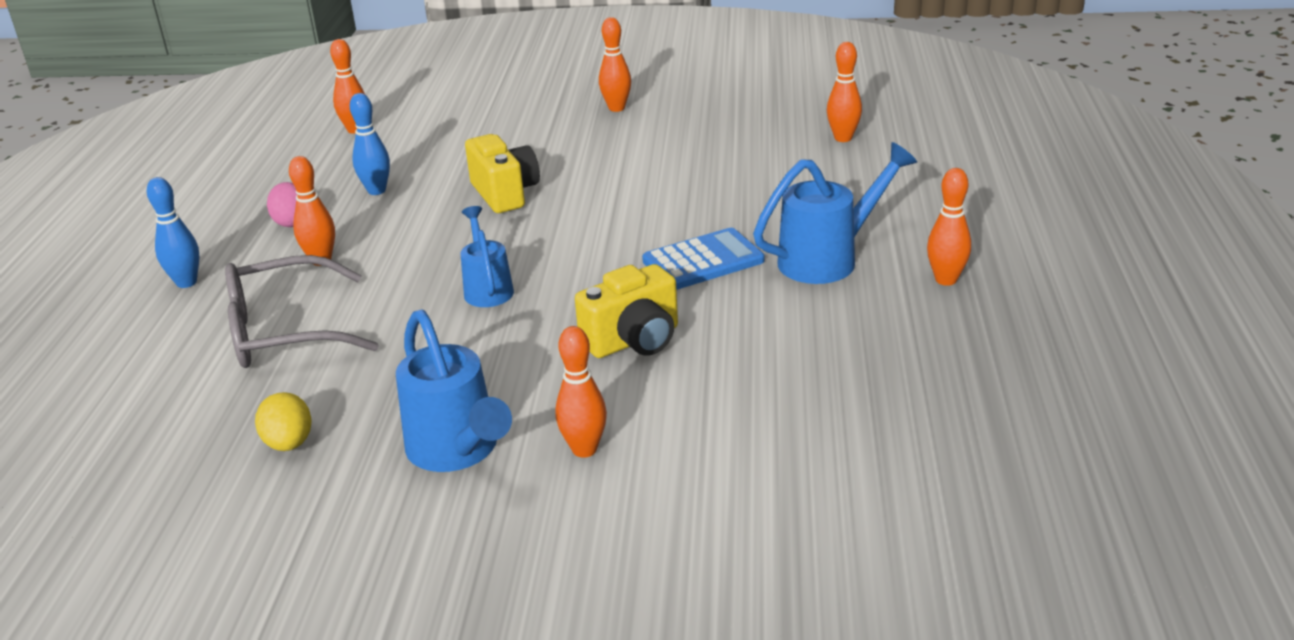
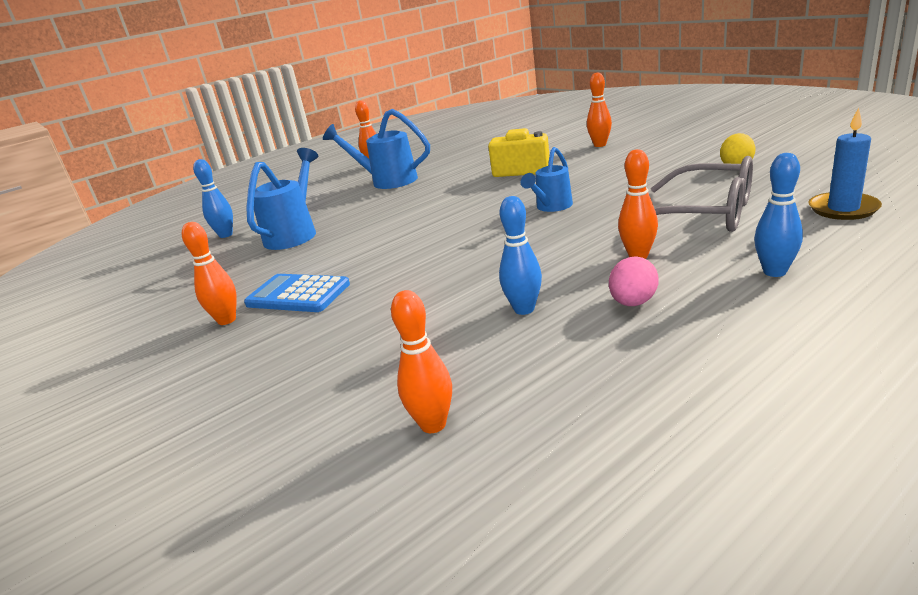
camera: 130 degrees left, 5 degrees down
(128, 385) = (843, 209): none -> blue candle
(458, 451) = (653, 151): blue watering can -> blue watering can (295, 233)
(505, 194) = (442, 266): yellow camera -> none
(703, 261) = (431, 193): blue calculator -> blue calculator (298, 294)
(843, 138) = (226, 235): orange bowling pin -> blue bowling pin

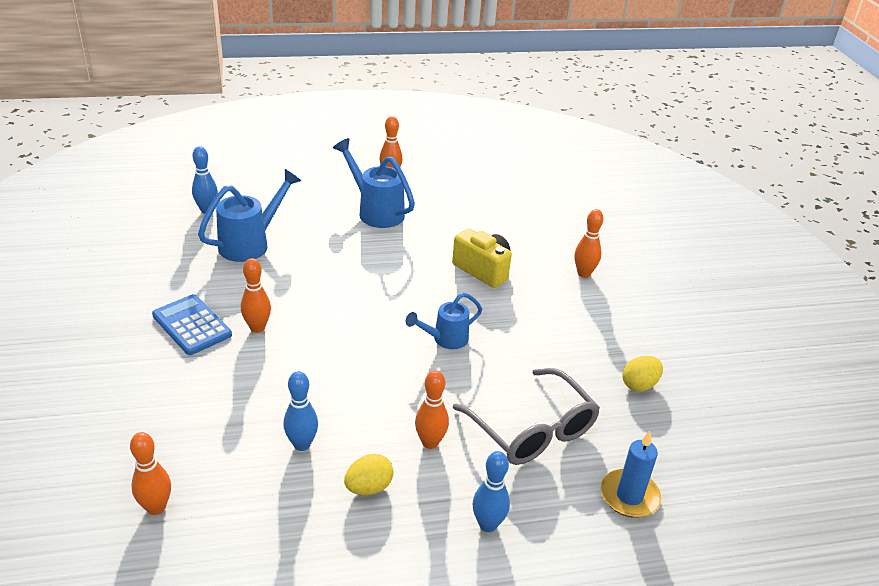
camera: 20 degrees right, 10 degrees up
(227, 320) = (131, 323): orange bowling pin -> orange bowling pin (257, 328)
(633, 303) = (368, 487): pink egg -> yellow egg

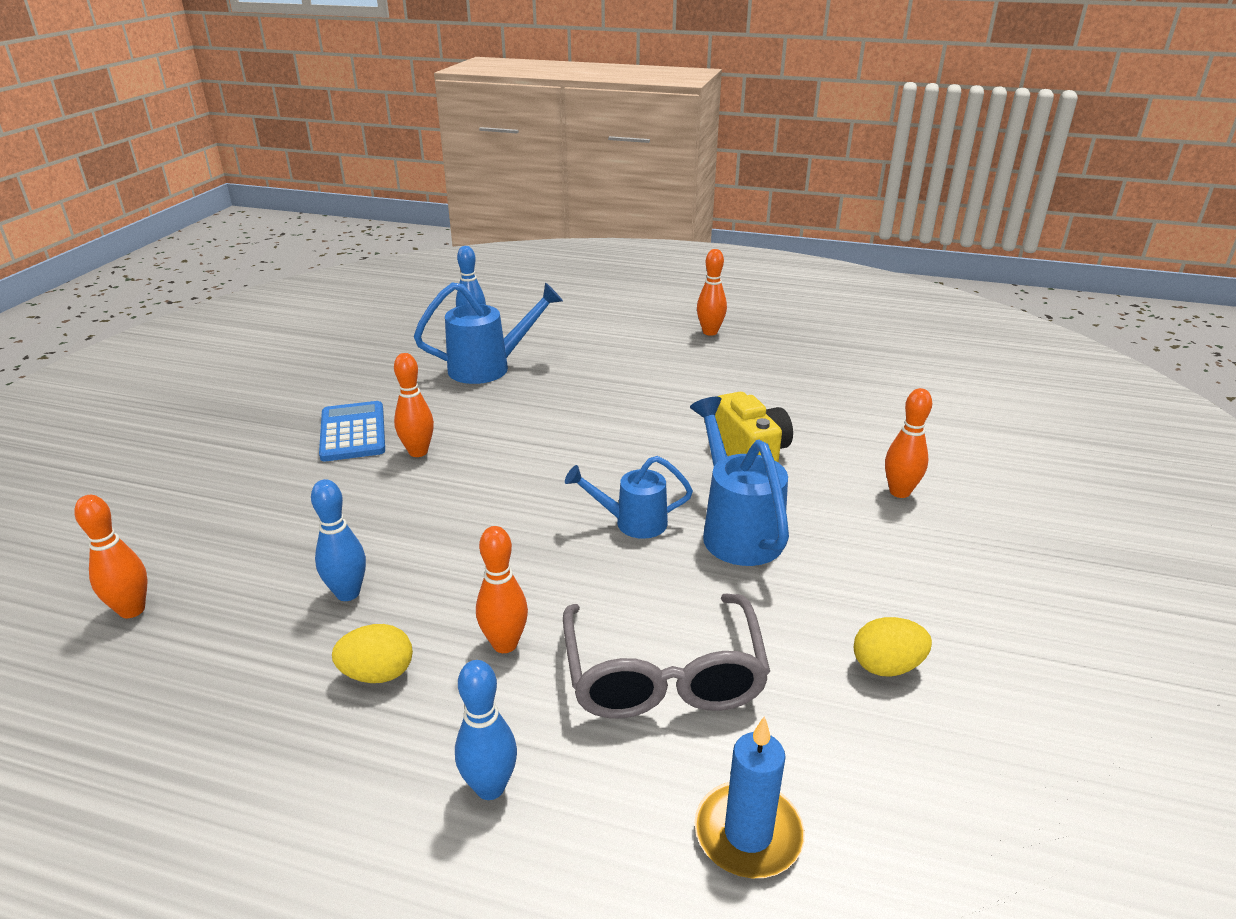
camera: 30 degrees right, 5 degrees down
(376, 211) = (662, 363): blue watering can -> blue watering can (737, 530)

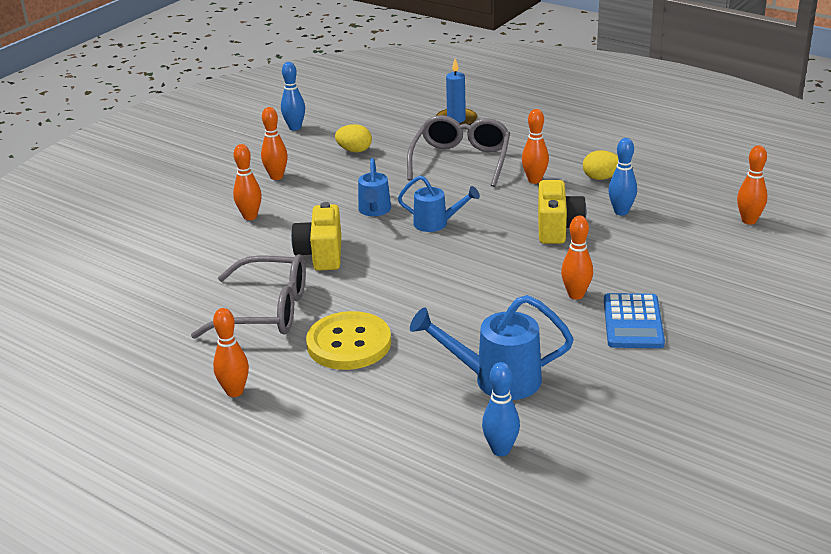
camera: 160 degrees left, 0 degrees up
(450, 543) = (557, 228): none -> yellow camera
(490, 787) = (552, 141): blue bowling pin -> blue bowling pin (295, 128)
(642, 375) = (349, 343): none -> yellow button
(737, 530) = (374, 211): blue watering can -> blue watering can, size x0.64
(749, 389) = (266, 311): none -> grey glasses
(951, 572) = (276, 177): none -> orange bowling pin

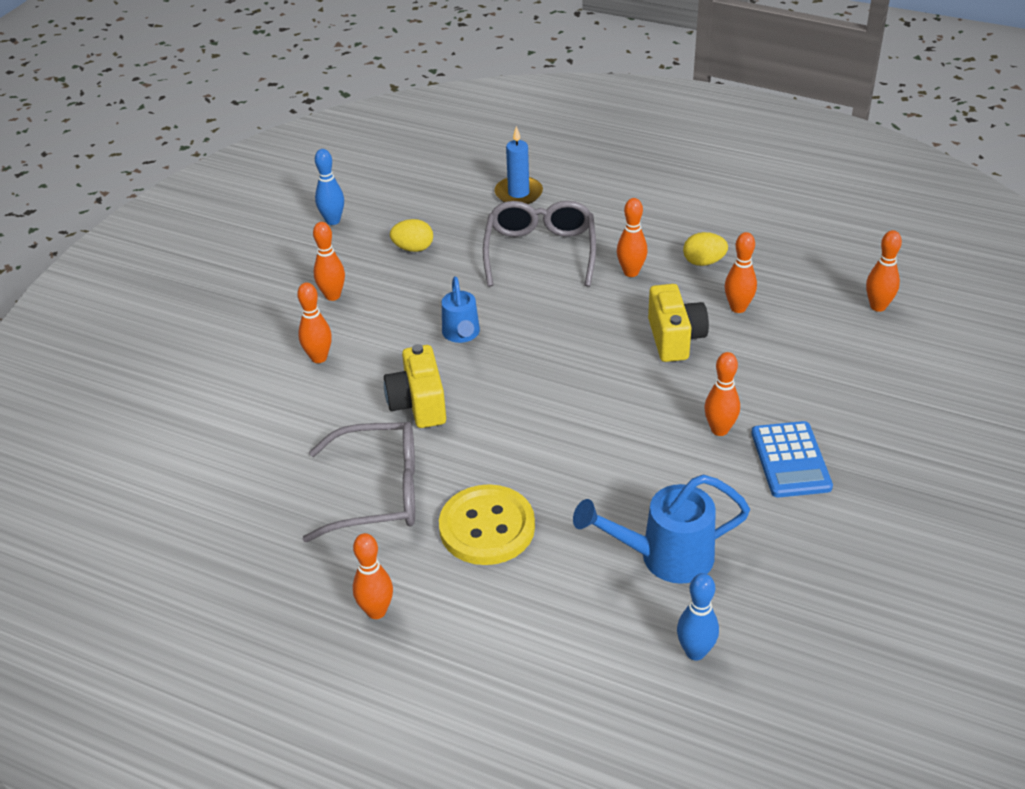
camera: 10 degrees left, 10 degrees up
(436, 224) = (538, 346): blue watering can -> none
(621, 212) = (738, 308): blue bowling pin -> orange bowling pin

